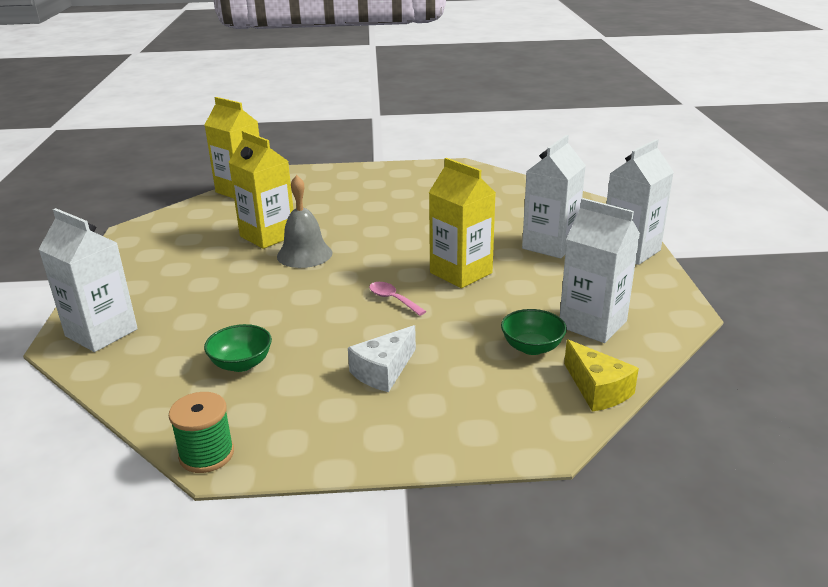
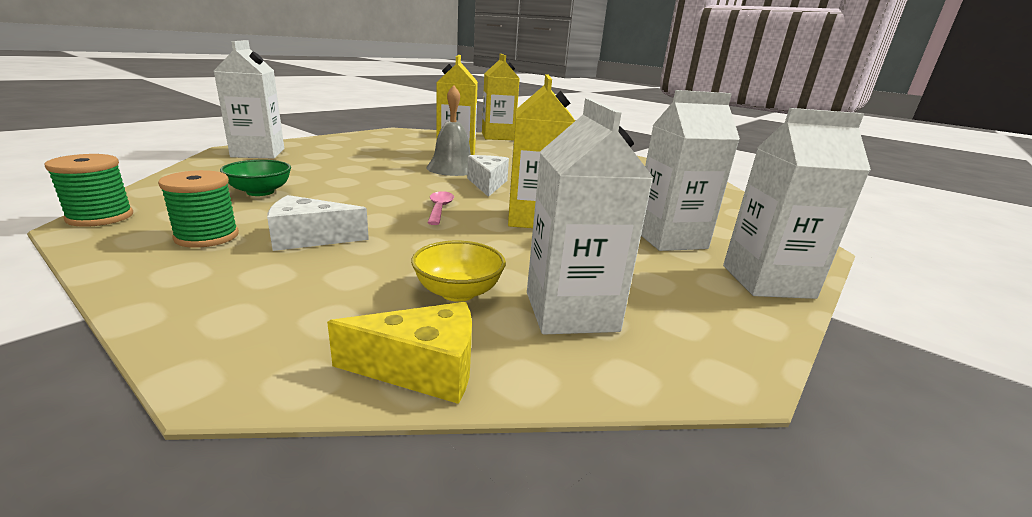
camera: 40 degrees right, 5 degrees down
(324, 412) = (207, 236): none -> green spool
(367, 257) = (487, 184): none -> white cheese
(532, 347) = (458, 292): green bowl -> yellow bowl
(597, 389) = (422, 369): yellow cheese -> yellow cheese turned 105 degrees counterclockwise

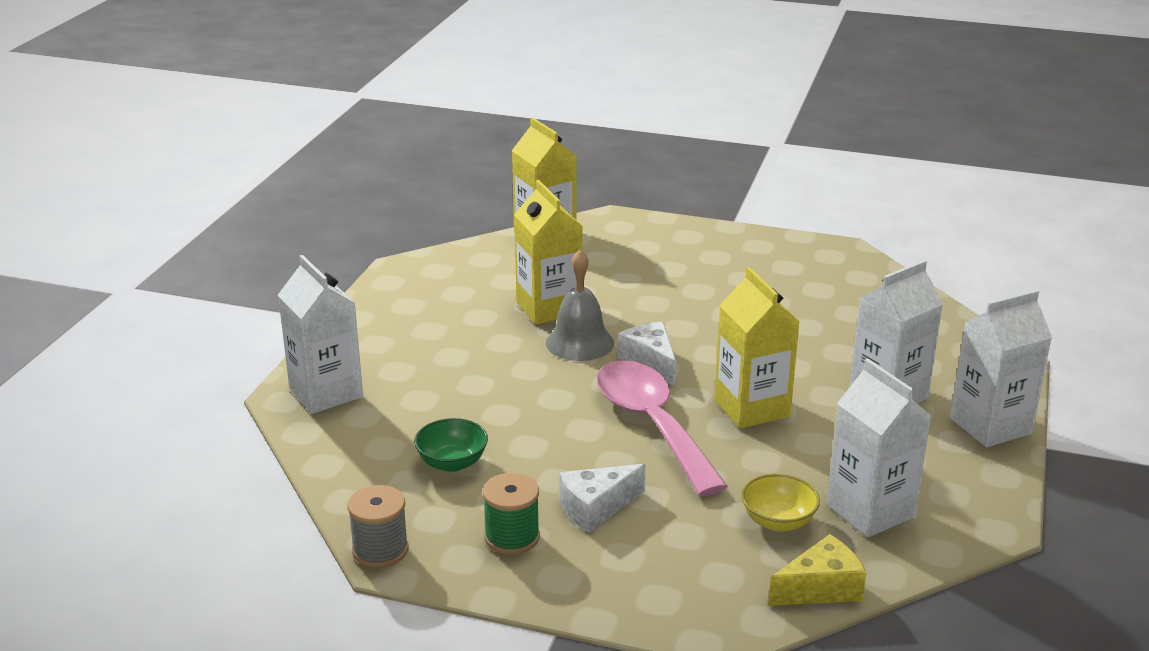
camera: 20 degrees left, 5 degrees up
(100, 217) = (380, 550): green spool -> grey spool
(439, 208) = (652, 424): pink spoon -> pink spoon, size x2.48

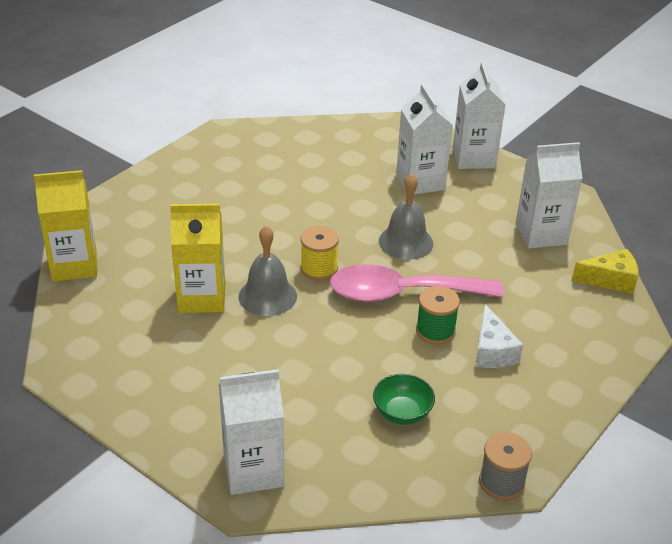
camera: 70 degrees left, 10 degrees up
(512, 537) = (511, 403): green spool -> green spool (435, 331)
(650, 362) = (319, 269): white cheese -> yellow spool
(752, 408) = (405, 242): yellow carton -> grey bell
(778, 521) = (538, 274): yellow bowl -> none
(821, 588) = (610, 280): yellow cheese -> yellow cheese turned 90 degrees clockwise

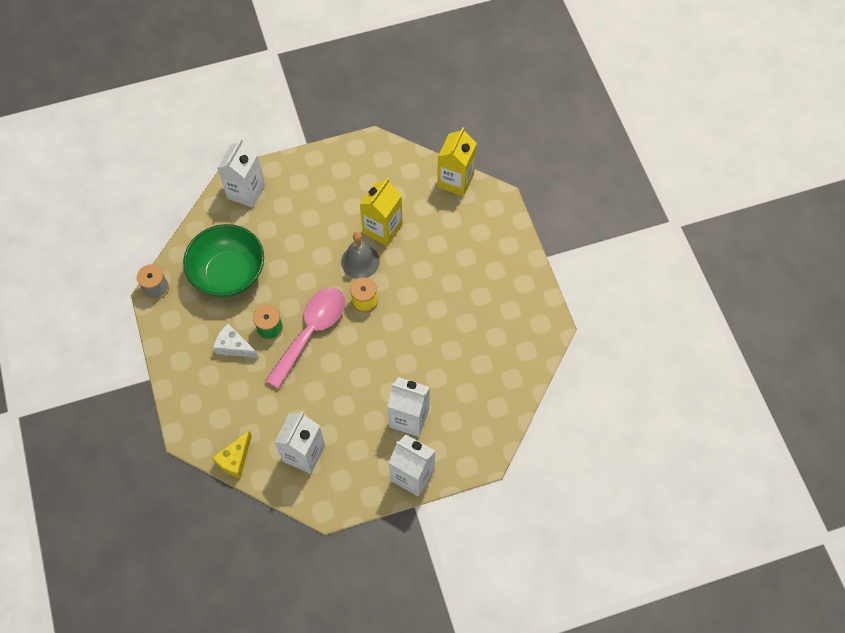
camera: 125 degrees right, 25 degrees up
(402, 412) = (229, 274): green bowl -> green bowl, size x2.18
(405, 242) = (354, 365): grey bell -> none

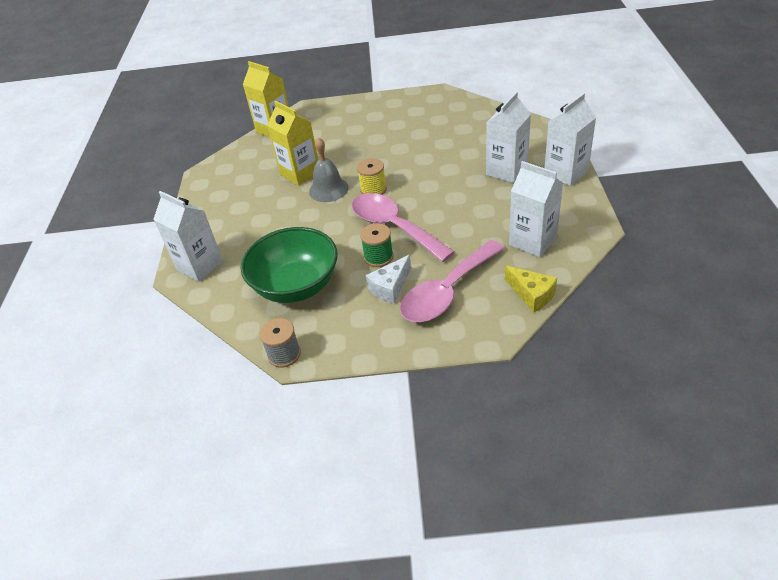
camera: 70 degrees left, 20 degrees down
(232, 392) = (447, 292): none -> pink spoon

